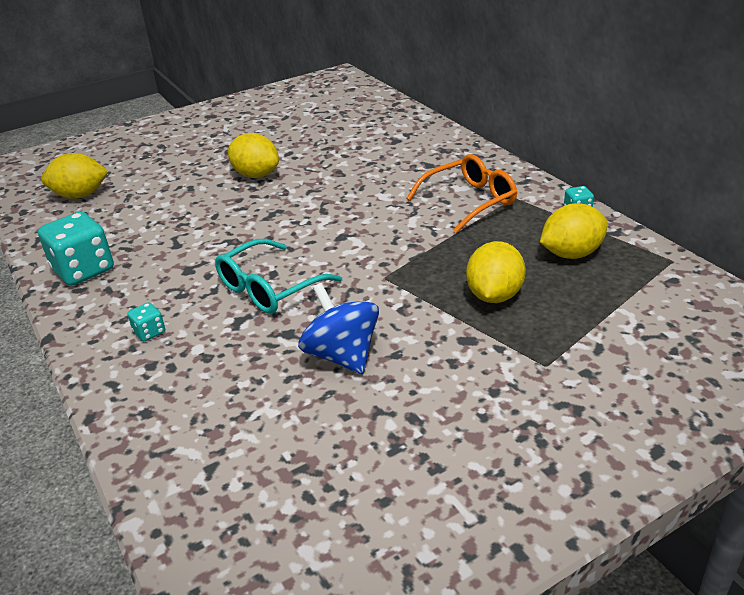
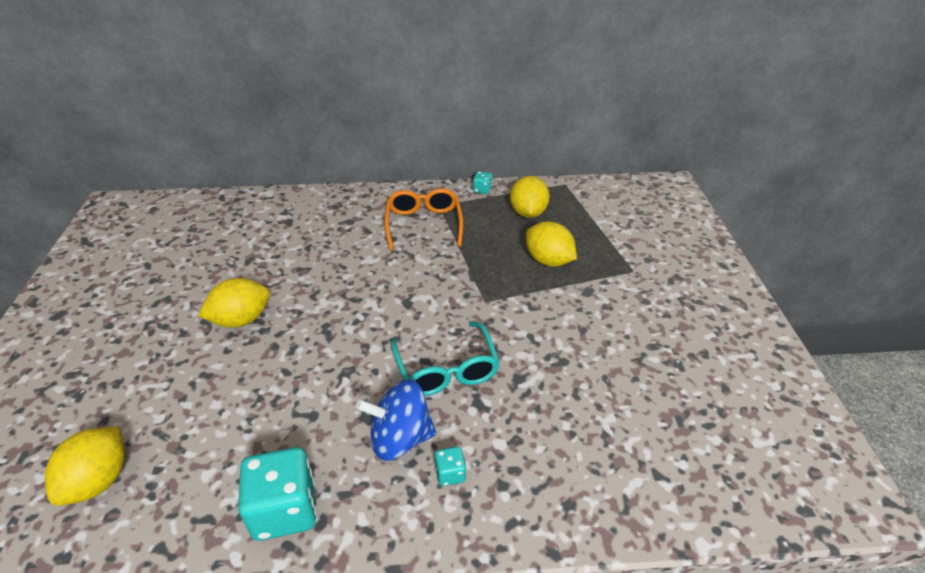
camera: 65 degrees left, 5 degrees up
(342, 355) = (567, 356): blue spinning top -> blue spinning top (400, 438)

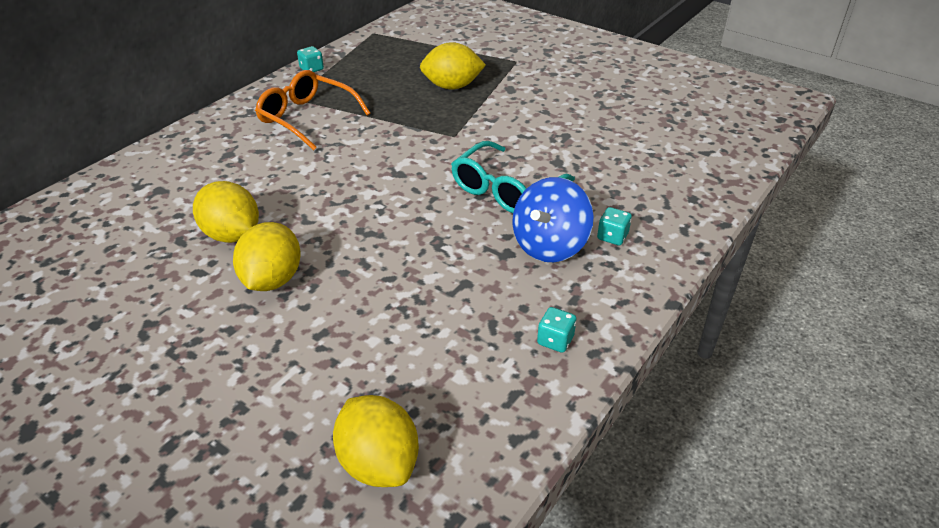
camera: 50 degrees left, 0 degrees up
(285, 510) = (555, 340): turquoise dice -> turquoise dice, size x0.46
(446, 370) = (505, 190): turquoise glasses -> turquoise glasses turned 105 degrees clockwise
(528, 213) = (380, 65): yellow lemon -> yellow lemon (232, 235)

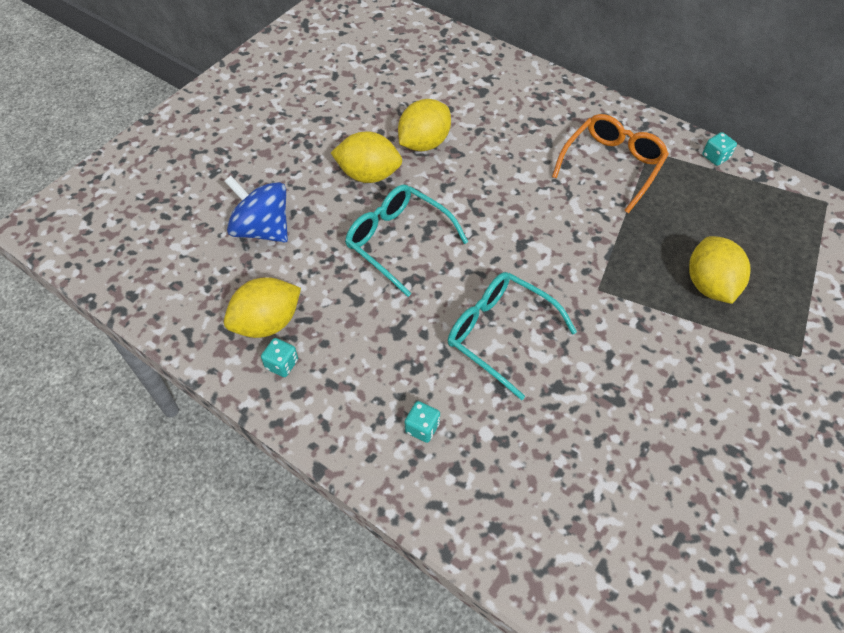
camera: 90 degrees right, 15 degrees up
(379, 463) = (184, 253): yellow lemon -> yellow lemon (267, 323)
(384, 254) = (398, 241): none -> turquoise glasses
(550, 245) = (408, 369): blue spinning top -> blue spinning top (262, 229)

